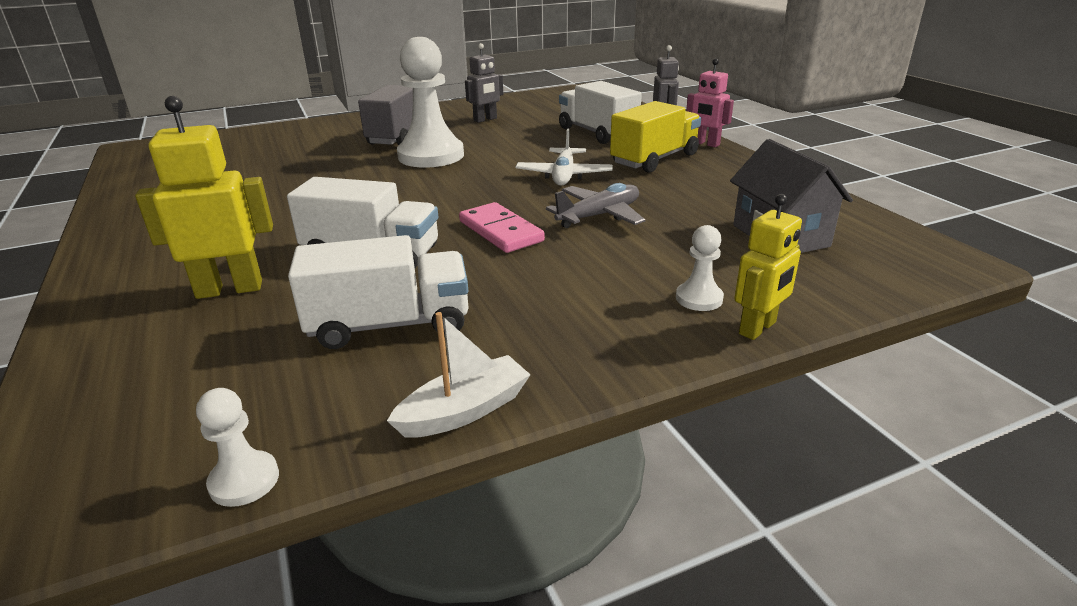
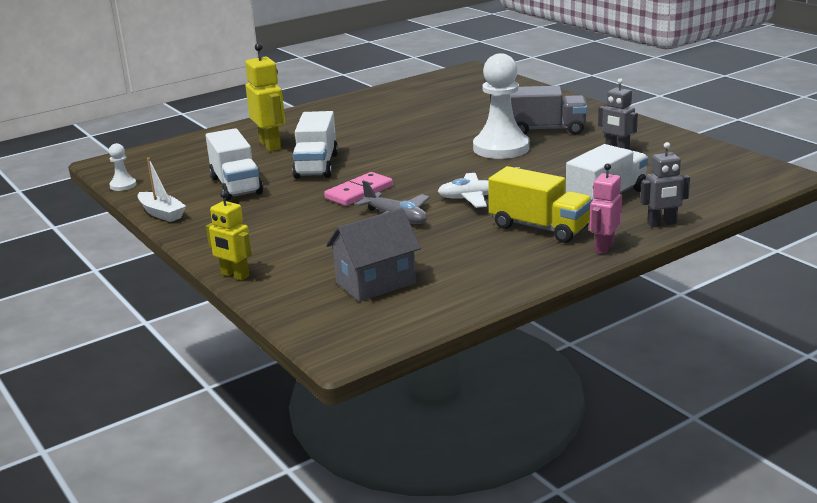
camera: 80 degrees right, 5 degrees down
(699, 298) = (270, 257): white pawn -> none

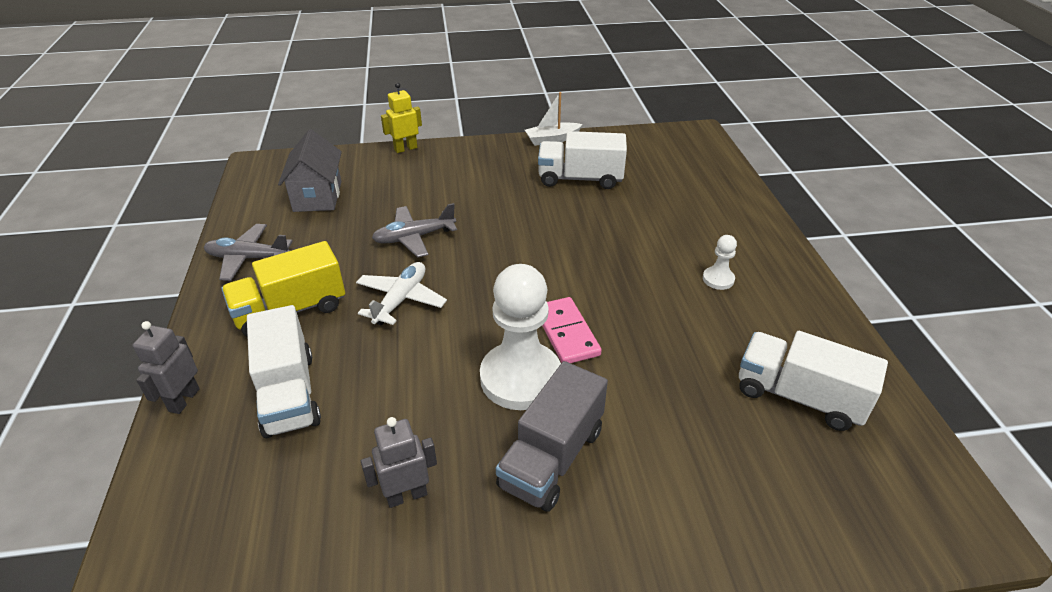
camera: 115 degrees right, 15 degrees up
(123, 185) = (633, 132): white pawn -> white pawn (718, 279)
(270, 145) = (678, 217): yellow robot -> none
(316, 166) = (590, 229): white truck -> white truck (799, 396)
(359, 192) = (495, 235): pink domino -> pink domino (566, 333)
(506, 271) = (248, 258): none -> grey plane
(604, 247) = (203, 331): pink robot -> none

